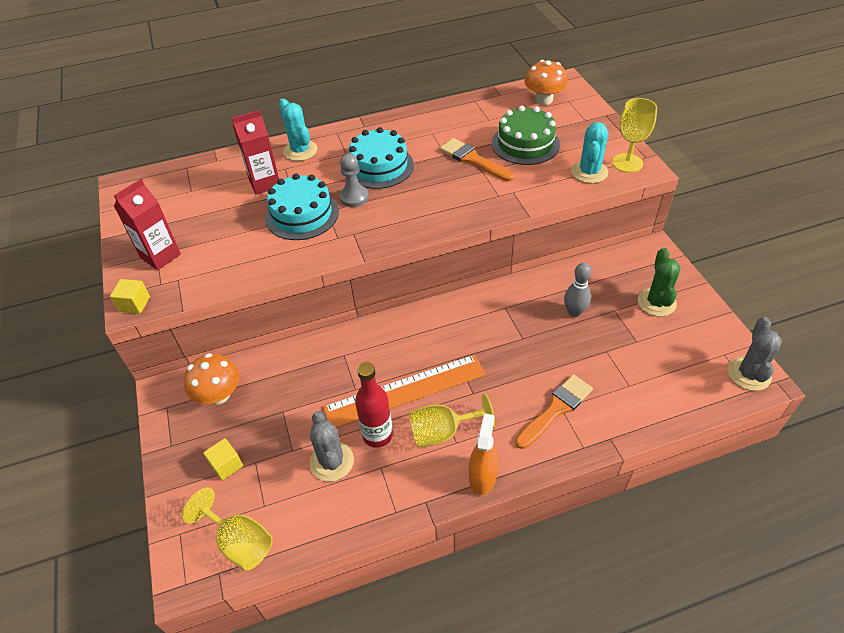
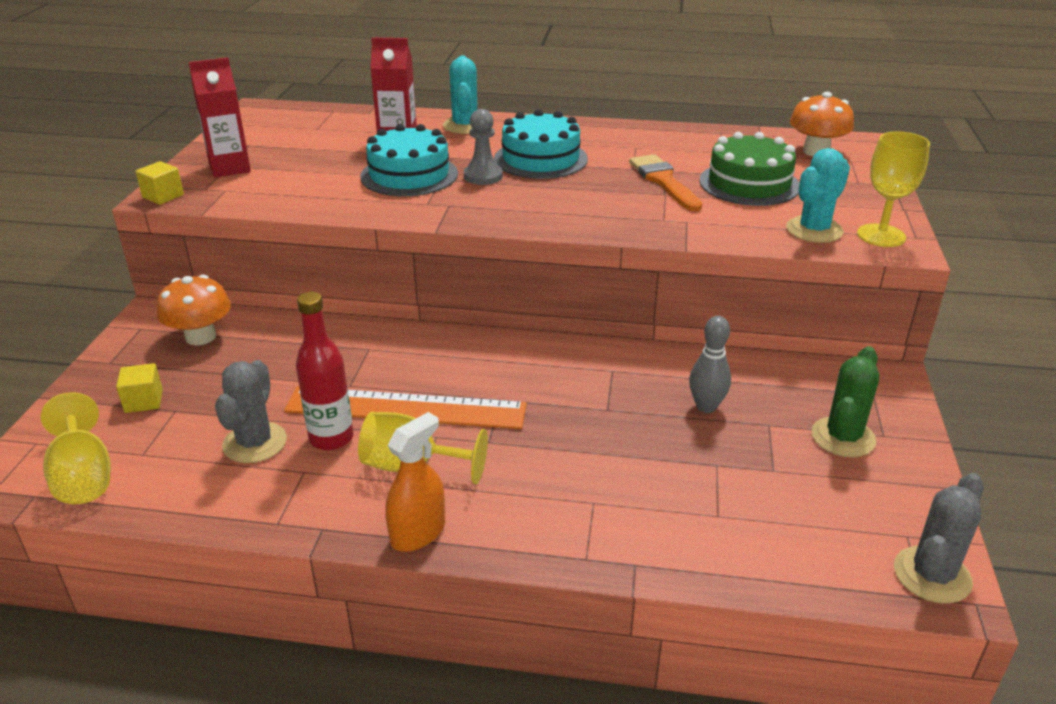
camera: 25 degrees right, 15 degrees down
(555, 409) = (584, 500): orange brush -> none

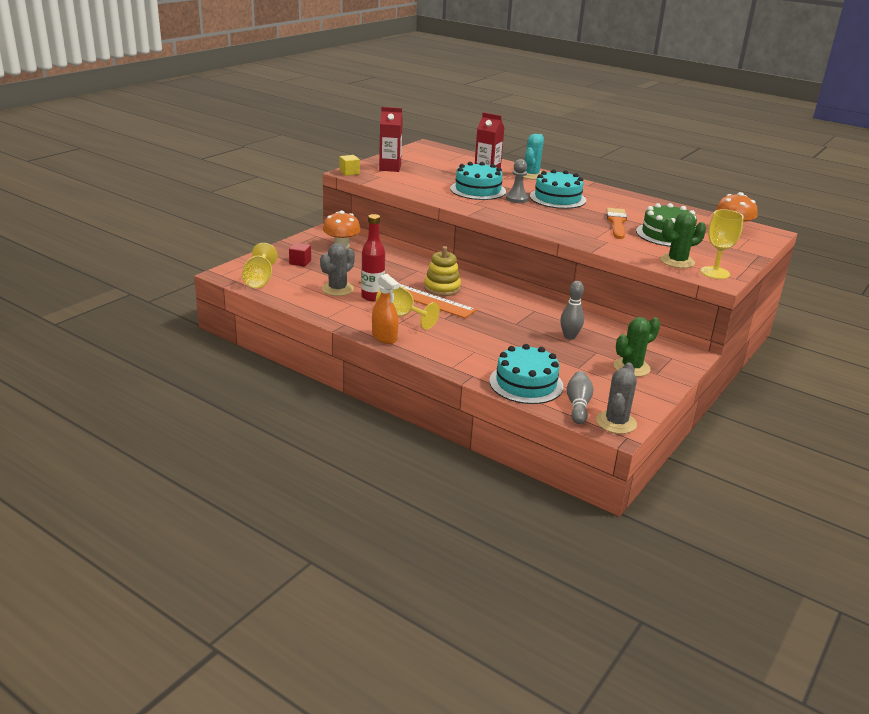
camera: 25 degrees right, 5 degrees down
(144, 401) = (300, 262): yellow cube -> red cube
(418, 533) = (384, 337): orange spray bottle -> orange spray bottle turned 75 degrees clockwise
(436, 374) = (442, 288): none -> yellow stacking toy
(731, 545) = (526, 383): none -> turquoise cake
(814, 230) = (677, 261): turquoise cactus -> green cactus
(847, 561) = (578, 405): none -> grey bowling pin
(932, 575) = (616, 422): grey cactus -> grey cactus turned 45 degrees counterclockwise

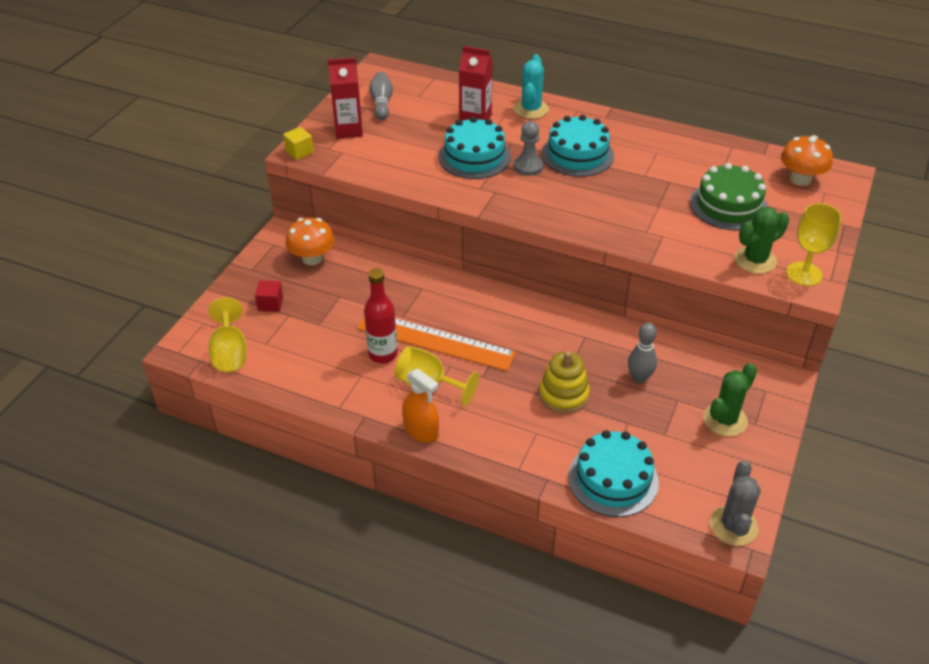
camera: 10 degrees left, 15 degrees up
(337, 289) = (334, 348): grey cactus -> none
(442, 288) = (462, 318): yellow stacking toy -> yellow stacking toy (563, 395)
(578, 405) = (683, 505): grey bowling pin -> grey bowling pin (381, 103)
(617, 223) = (663, 193): orange brush -> none

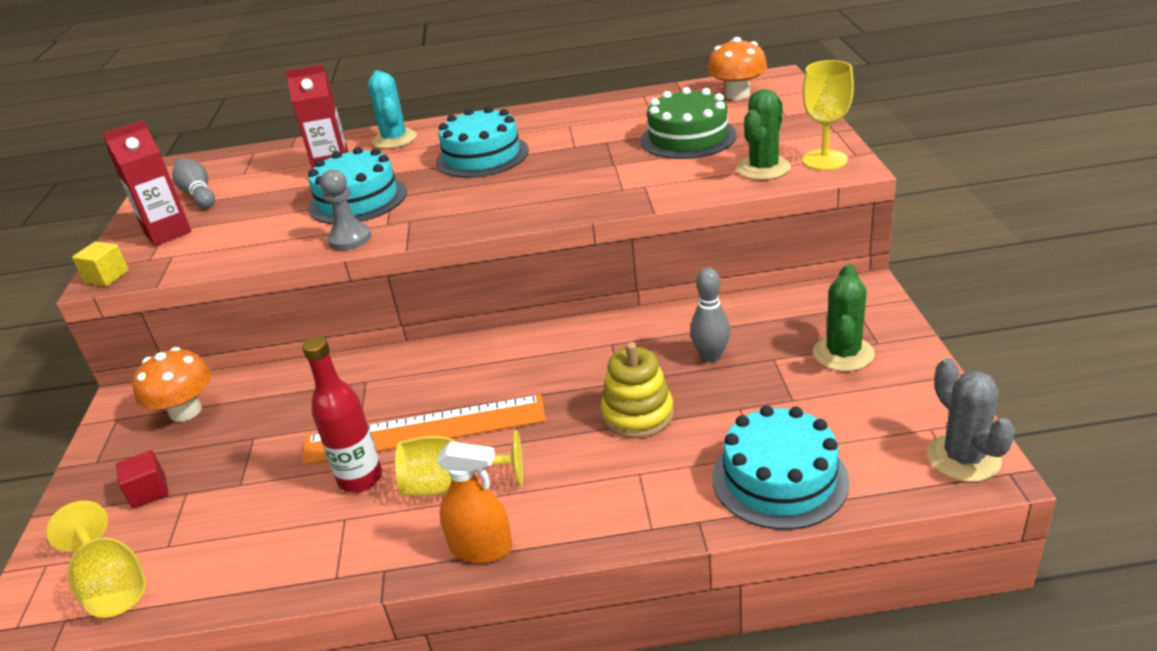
camera: 25 degrees left, 10 degrees down
(528, 166) = (432, 185): grey pawn -> grey pawn (350, 239)

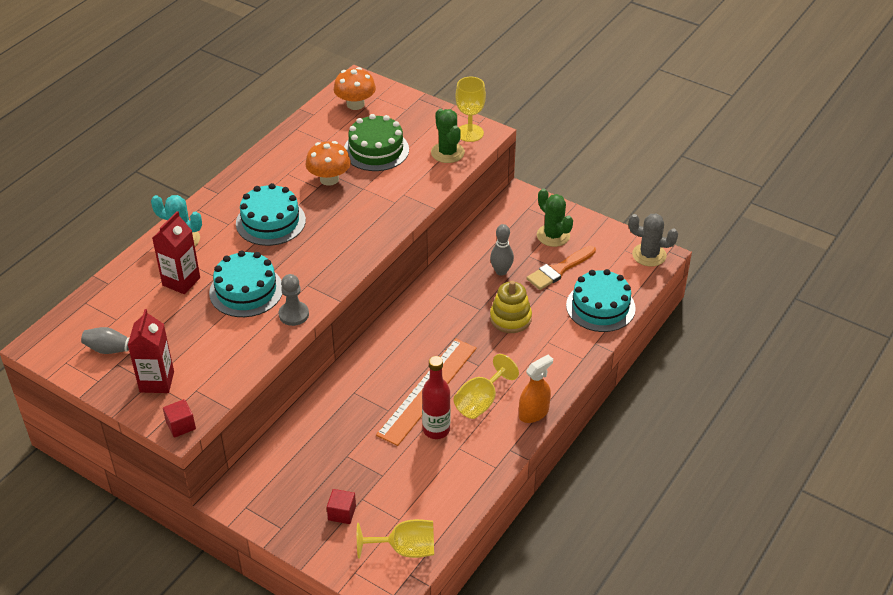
camera: 55 degrees left, 10 degrees up
(107, 277) = (181, 425): yellow cube -> red cube
(185, 411) = (281, 474): orange mushroom -> orange mushroom (329, 179)
(790, 397) = (559, 270): none -> orange brush

